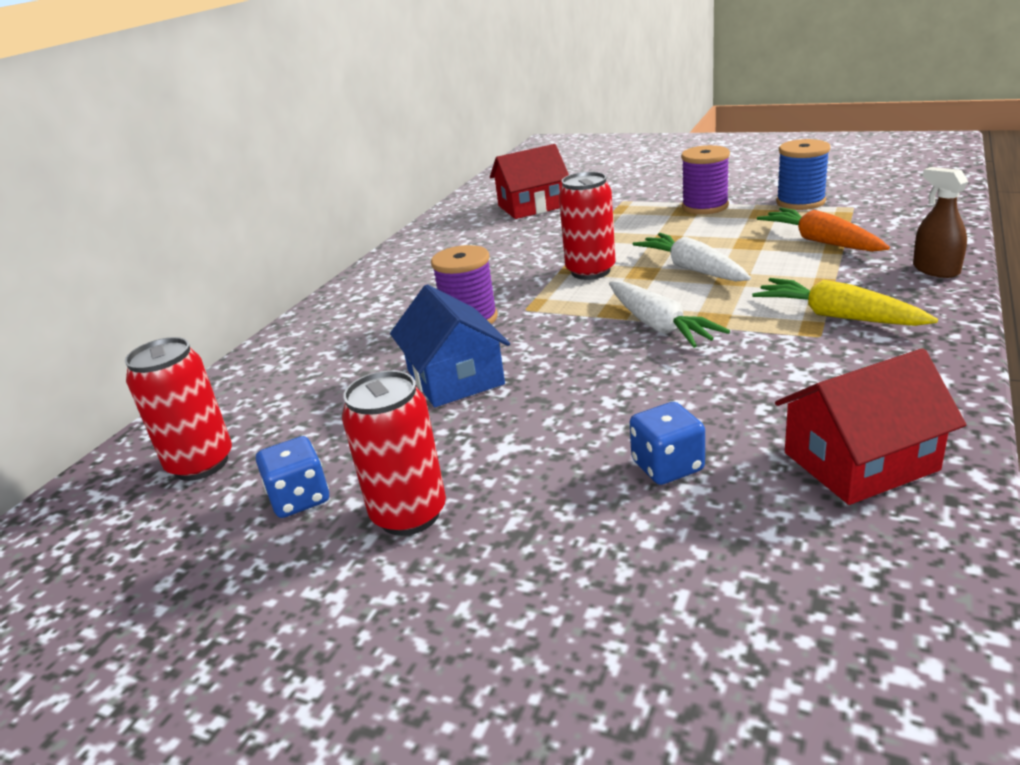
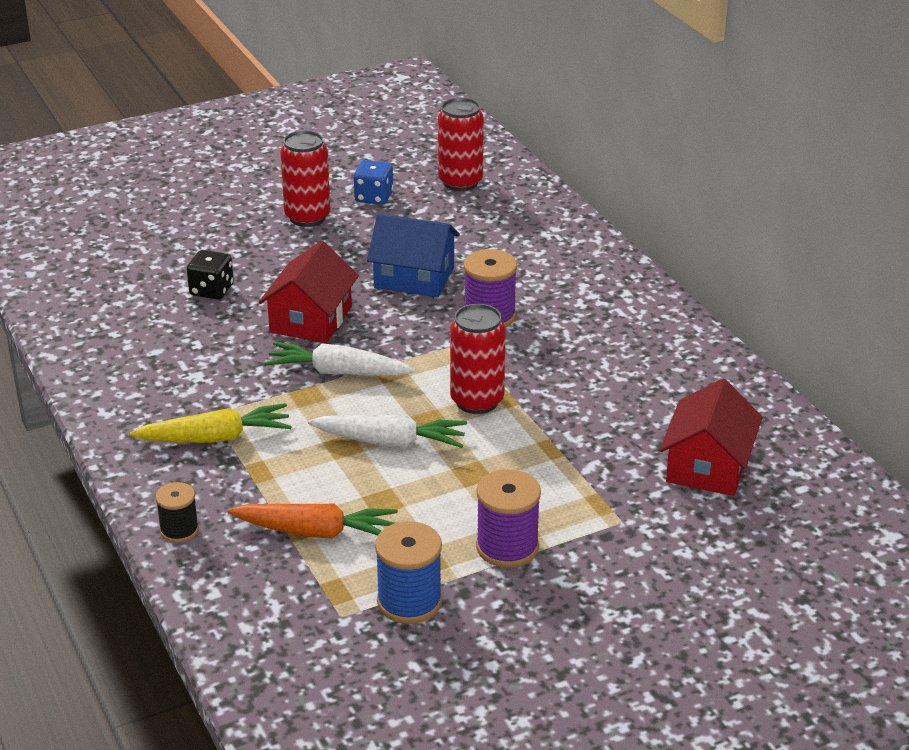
camera: 125 degrees right, 5 degrees up
(667, 466) = (211, 290): blue dice -> black dice
(860, 461) = (115, 336): red house -> red house (311, 319)
(935, 270) = (179, 530): brown spray bottle -> black spool

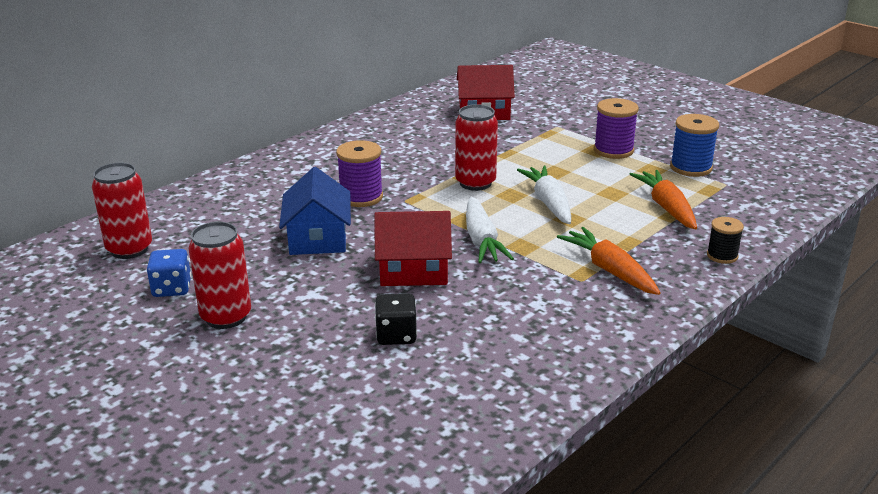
camera: 110 degrees left, 5 degrees down
(215, 438) = (610, 270): yellow carrot -> orange carrot

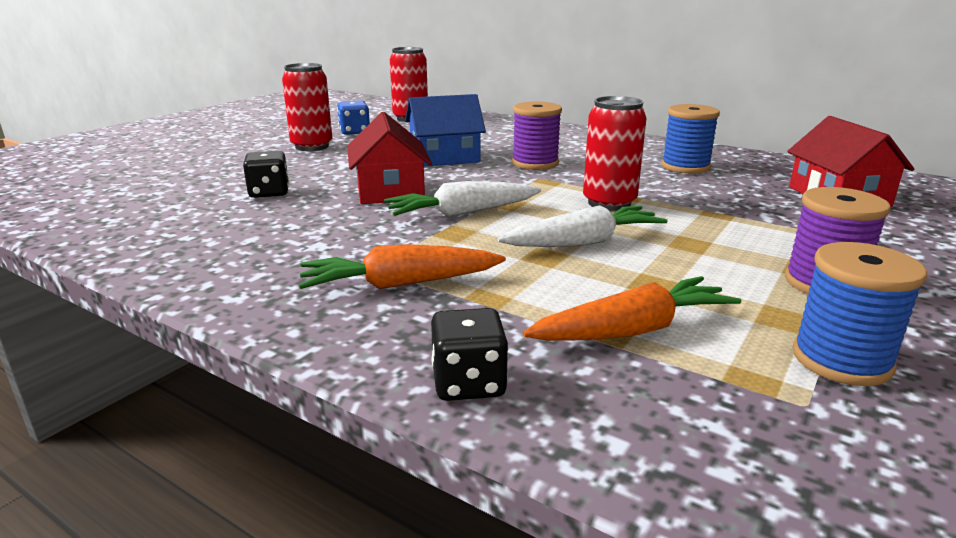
camera: 80 degrees right, 5 degrees down
(400, 141) = (685, 167): none -> blue spool
(610, 270) = (400, 284): orange carrot -> orange carrot turned 150 degrees counterclockwise
(722, 256) = (468, 383): black spool -> black dice

